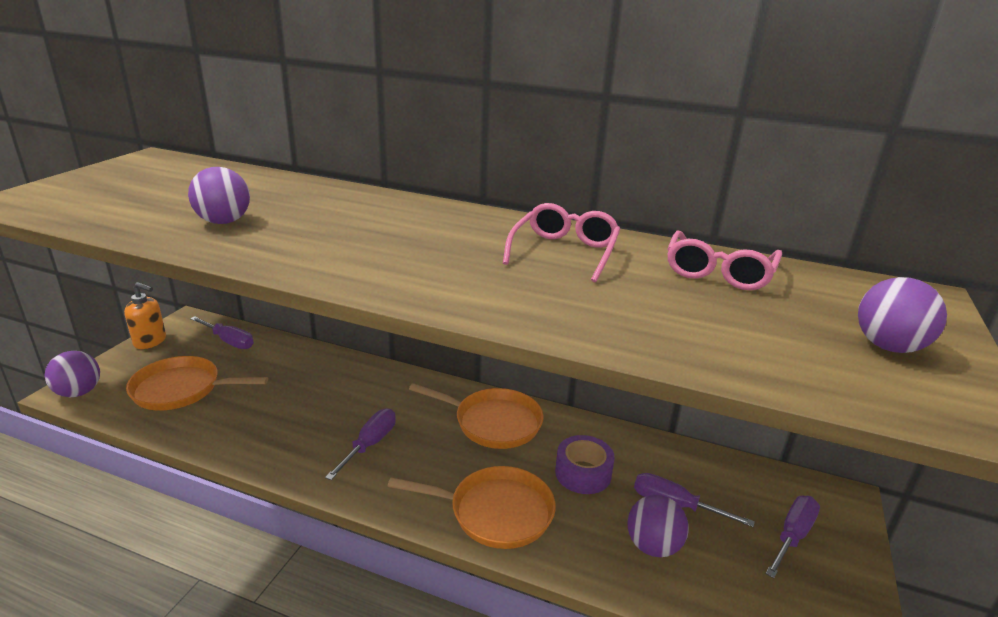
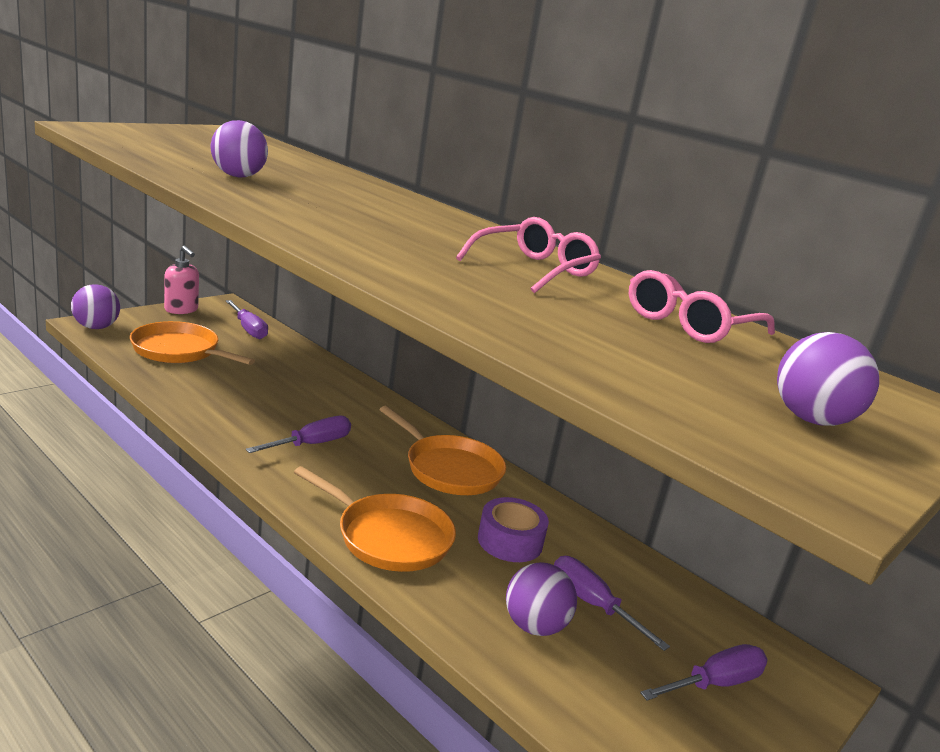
camera: 20 degrees right, 5 degrees down
(150, 341) = (181, 310): orange soap dispenser -> pink soap dispenser

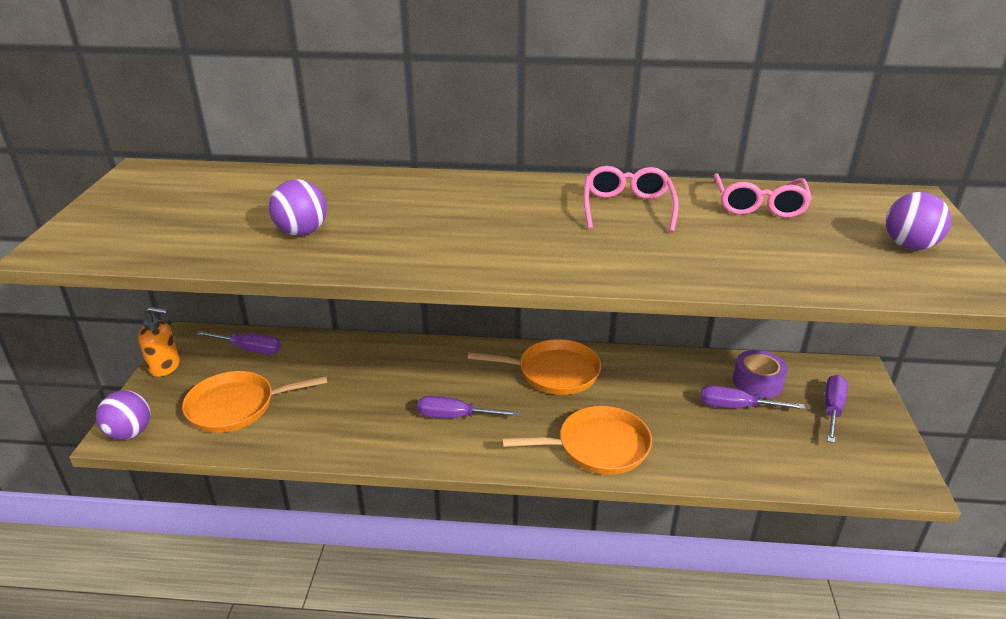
camera: 35 degrees left, 10 degrees up
(181, 310) = (165, 366): pink soap dispenser -> orange soap dispenser
(311, 444) = (456, 416): purple screwdriver -> purple screwdriver turned 90 degrees counterclockwise
(510, 541) = (652, 398): purple tape -> purple tape (757, 382)
(534, 626) = (734, 442): purple ball -> none

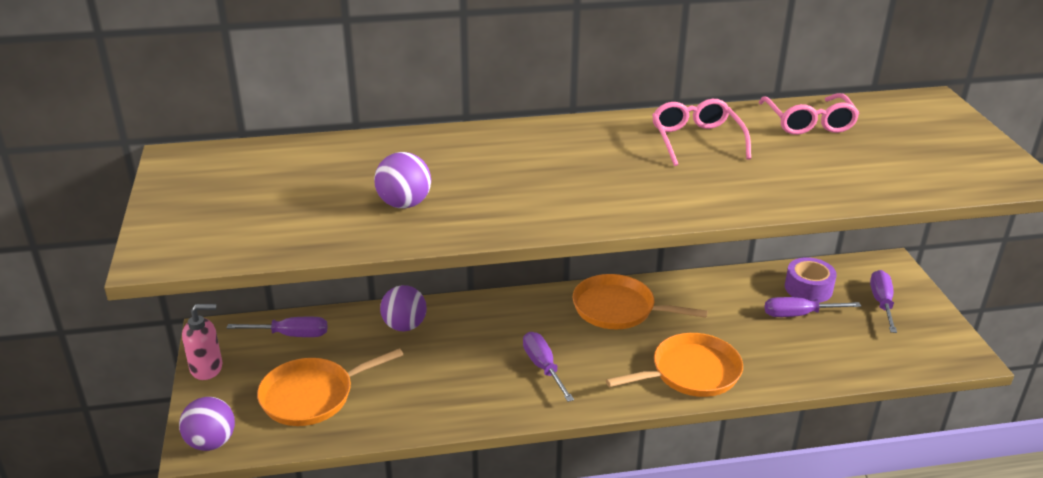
camera: 15 degrees left, 0 degrees up
(165, 366) = (207, 368): orange soap dispenser -> pink soap dispenser
(456, 416) = (543, 367): purple screwdriver -> purple screwdriver turned 75 degrees clockwise
(554, 372) = (618, 309): orange pan -> orange pan turned 150 degrees counterclockwise
(909, 246) = (949, 147): purple ball -> purple ball (404, 326)

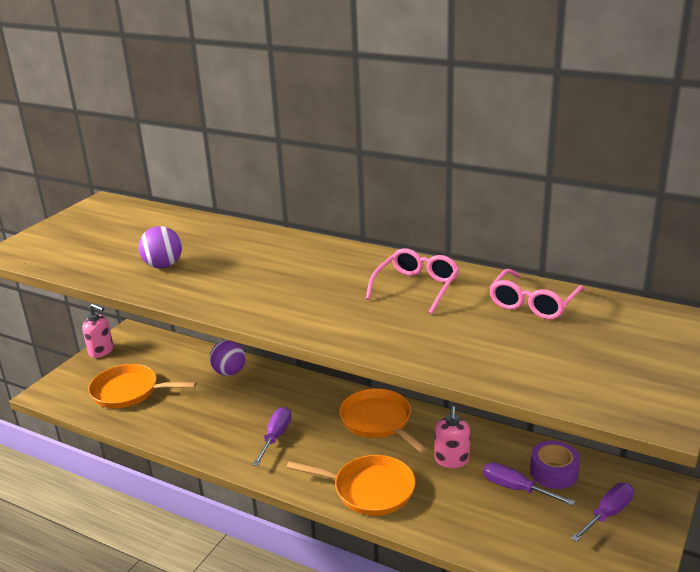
camera: 40 degrees right, 5 degrees down
(211, 442) = (52, 393): purple ball -> none
(290, 335) = (163, 350): purple screwdriver -> none
(723, 315) = (451, 460): none -> pink soap dispenser

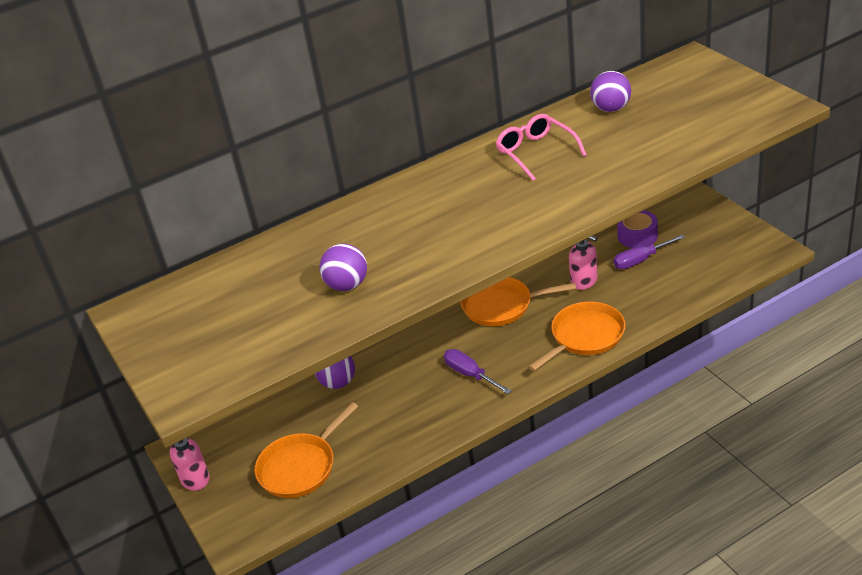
camera: 55 degrees left, 10 degrees up
(533, 303) = (611, 109): pink glasses -> purple ball
(607, 514) = (697, 228): purple screwdriver -> none

